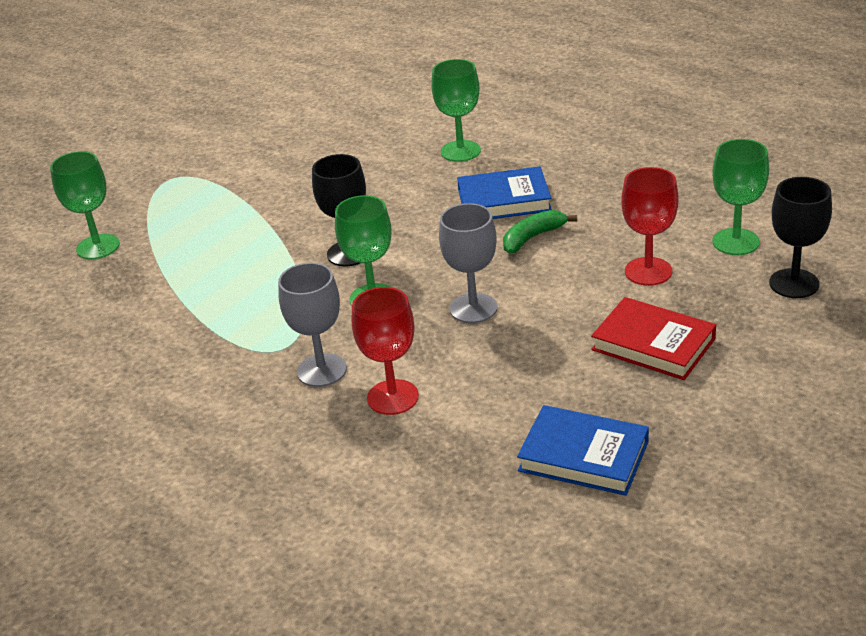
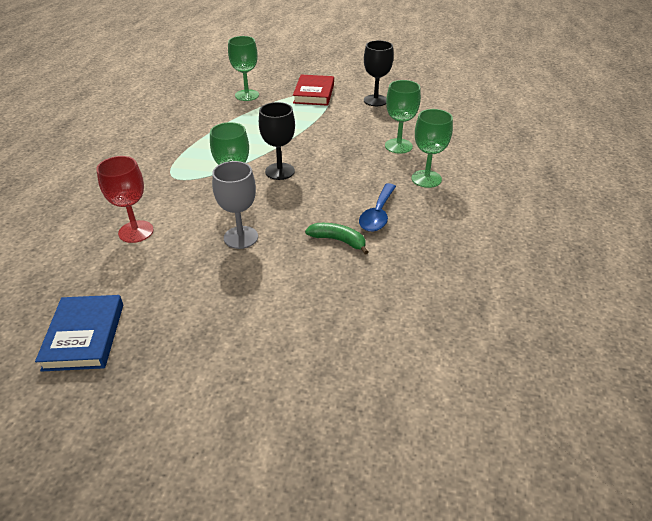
camera: 60 degrees right, 5 degrees up
(322, 370) = (157, 197): grey goblet -> none
(504, 200) = (377, 214): blue book -> blue spoon
(648, 271) = (325, 313): red goblet -> none
(653, 344) = (228, 340): red book -> red book (314, 93)
(735, 242) = (397, 358): green goblet -> green goblet (398, 146)
(794, 283) = (352, 416): black goblet -> black goblet (375, 100)

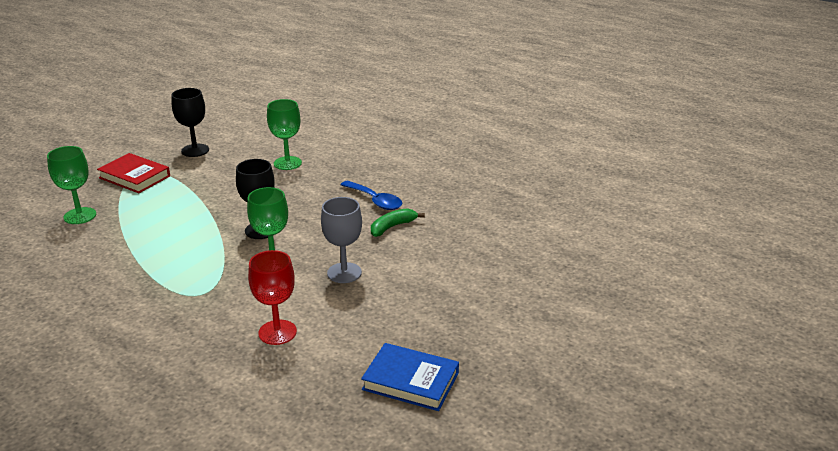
camera: 65 degrees left, 10 degrees down
(426, 179) = (349, 166): green goblet -> none

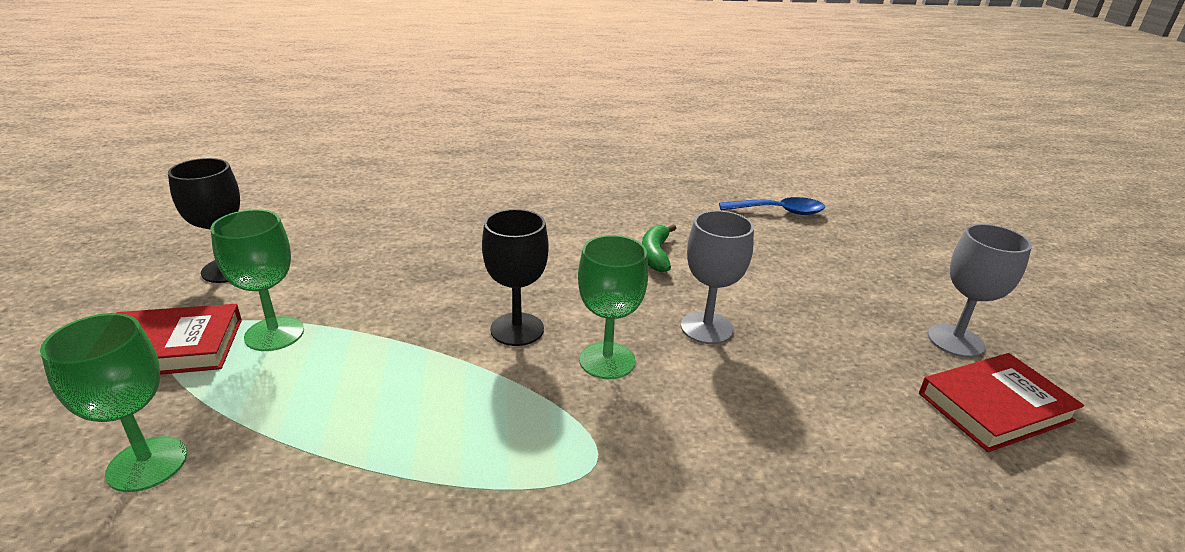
camera: 45 degrees left, 0 degrees up
(277, 332) = (783, 447): red goblet -> none
(287, 163) = (405, 236): green goblet -> green goblet (274, 334)
(375, 201) = (587, 236): blue spoon -> blue spoon (779, 212)
(410, 381) = (994, 407): blue book -> red book
(465, 349) = (955, 341): none -> grey goblet

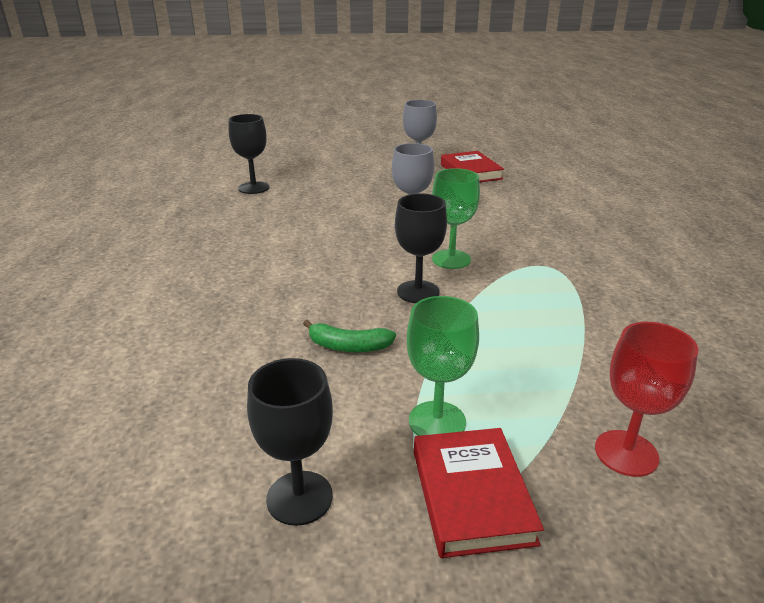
camera: 85 degrees left, 0 degrees up
(147, 464) = (626, 453): green goblet -> red goblet
(655, 255) = (312, 235): green banana -> green banana (348, 346)
(779, 212) = (253, 188): blue spoon -> black goblet

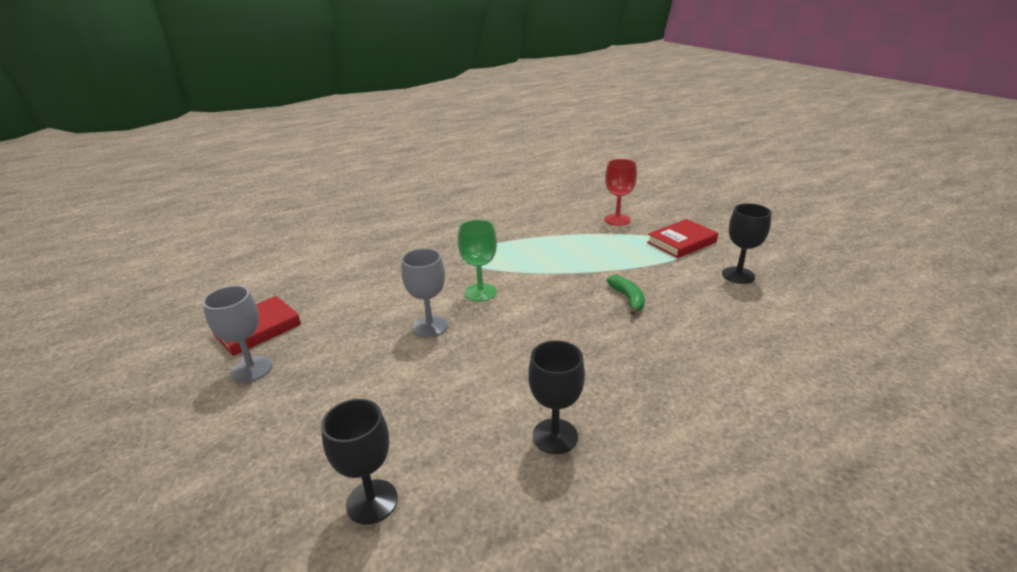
camera: 115 degrees left, 0 degrees up
(418, 292) = (540, 293): black goblet -> black goblet (555, 436)
(437, 421) = (652, 258): green goblet -> none

